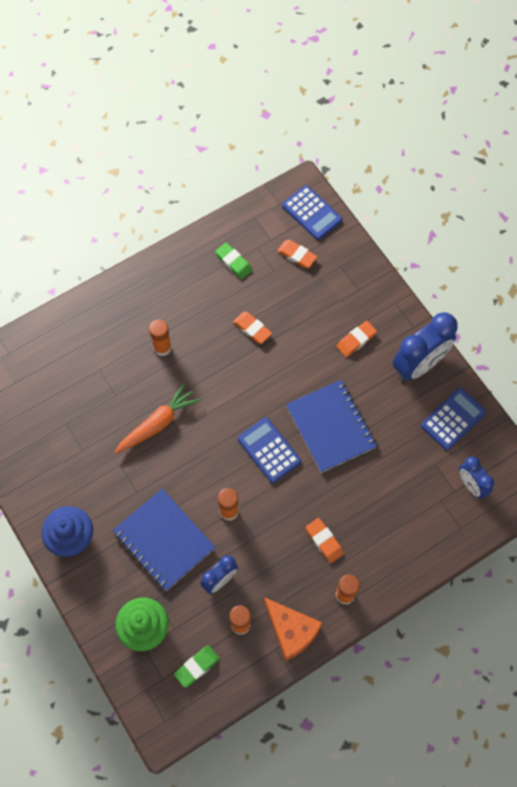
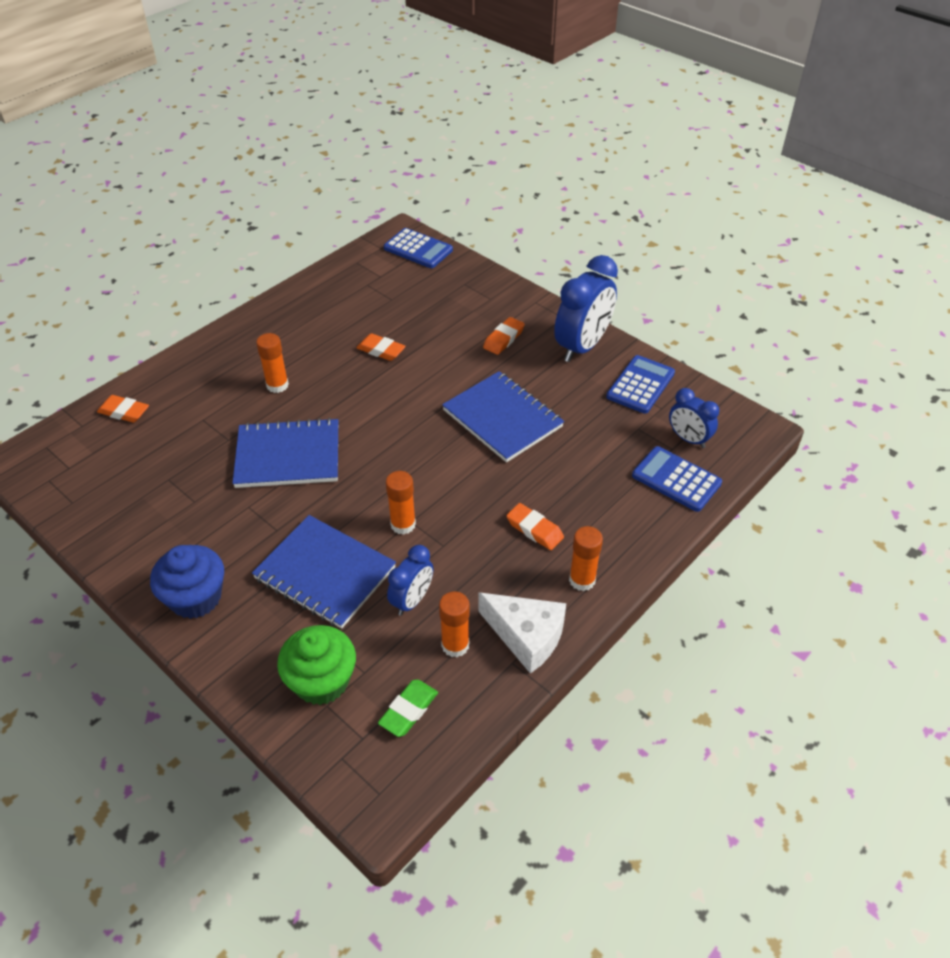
camera: 15 degrees left, 20 degrees down
(158, 423) = (288, 456): orange carrot -> blue notebook
(233, 262) = (343, 300): green eraser -> none
(269, 450) = (435, 454): blue calculator -> blue calculator (676, 479)
(291, 631) = (526, 636): orange cheese -> white cheese
(297, 255) = (412, 283): orange eraser -> orange eraser (124, 412)

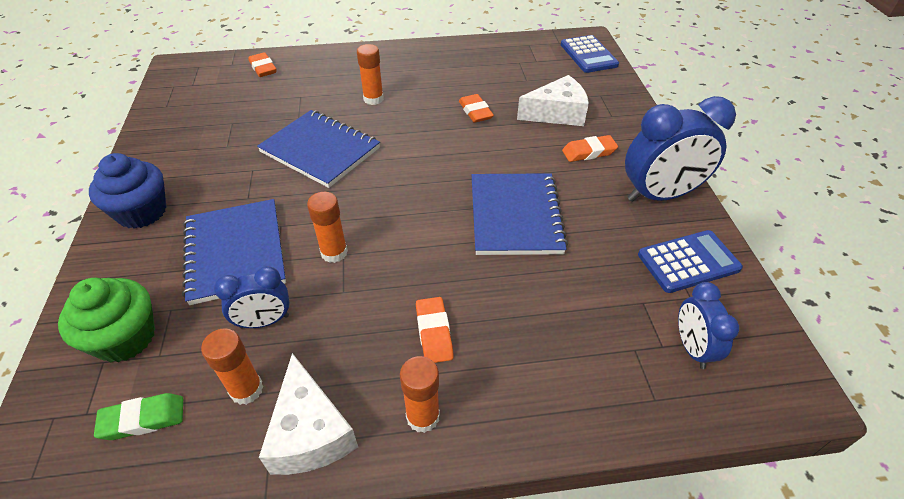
camera: 40 degrees right, 0 degrees up
(447, 318) = (557, 113): none -> white cheese
(676, 479) = (634, 382): blue calculator -> none

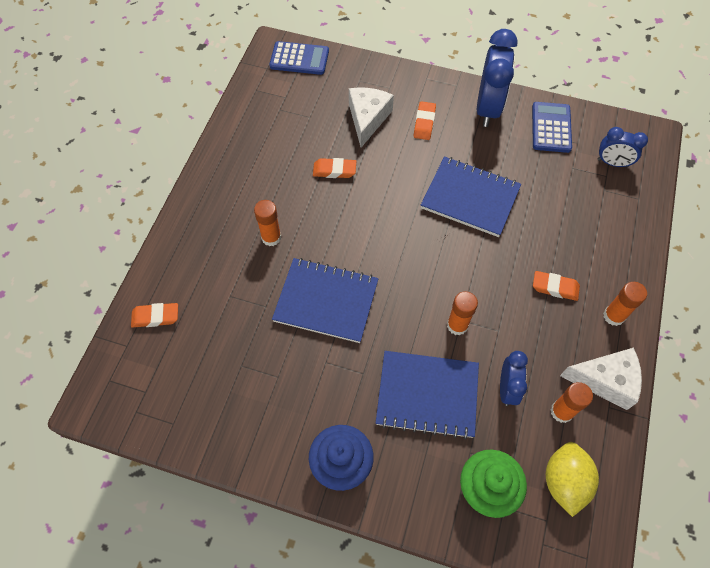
camera: 65 degrees left, 15 degrees up
(143, 419) = (564, 481): green eraser -> yellow lemon
(320, 150) = (326, 301): blue notebook -> blue notebook turned 45 degrees clockwise

